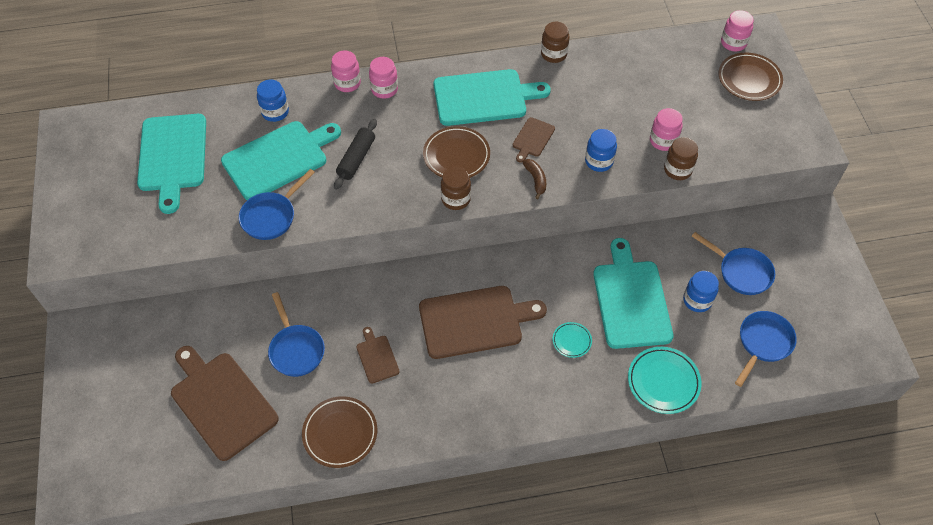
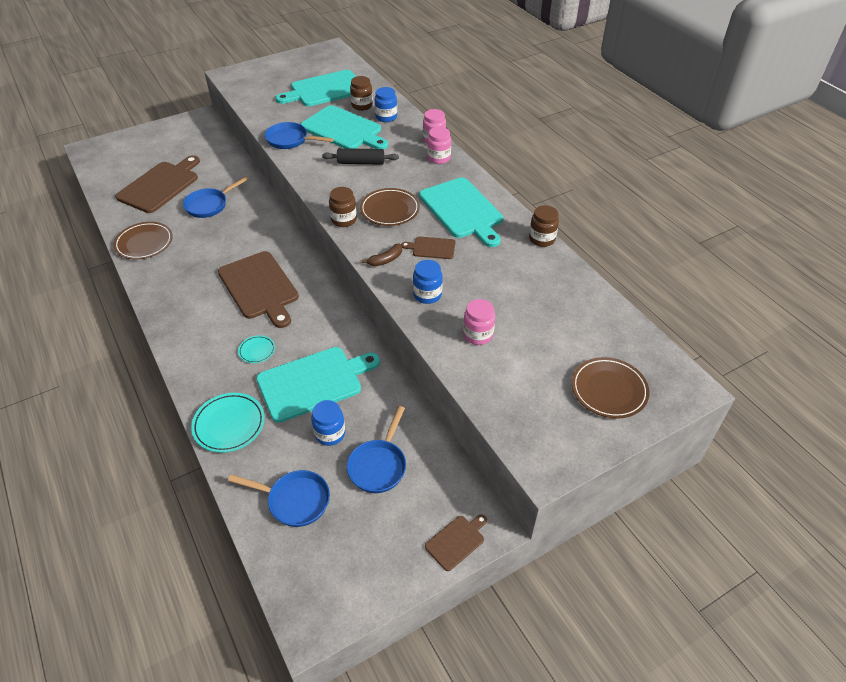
camera: 70 degrees right, 10 degrees down
(377, 357) = (212, 244): brown cutting board -> brown cutting board (456, 541)
(677, 170) = (445, 353): brown jar -> brown jar (362, 106)
(733, 43) = (655, 367): pink jar -> none

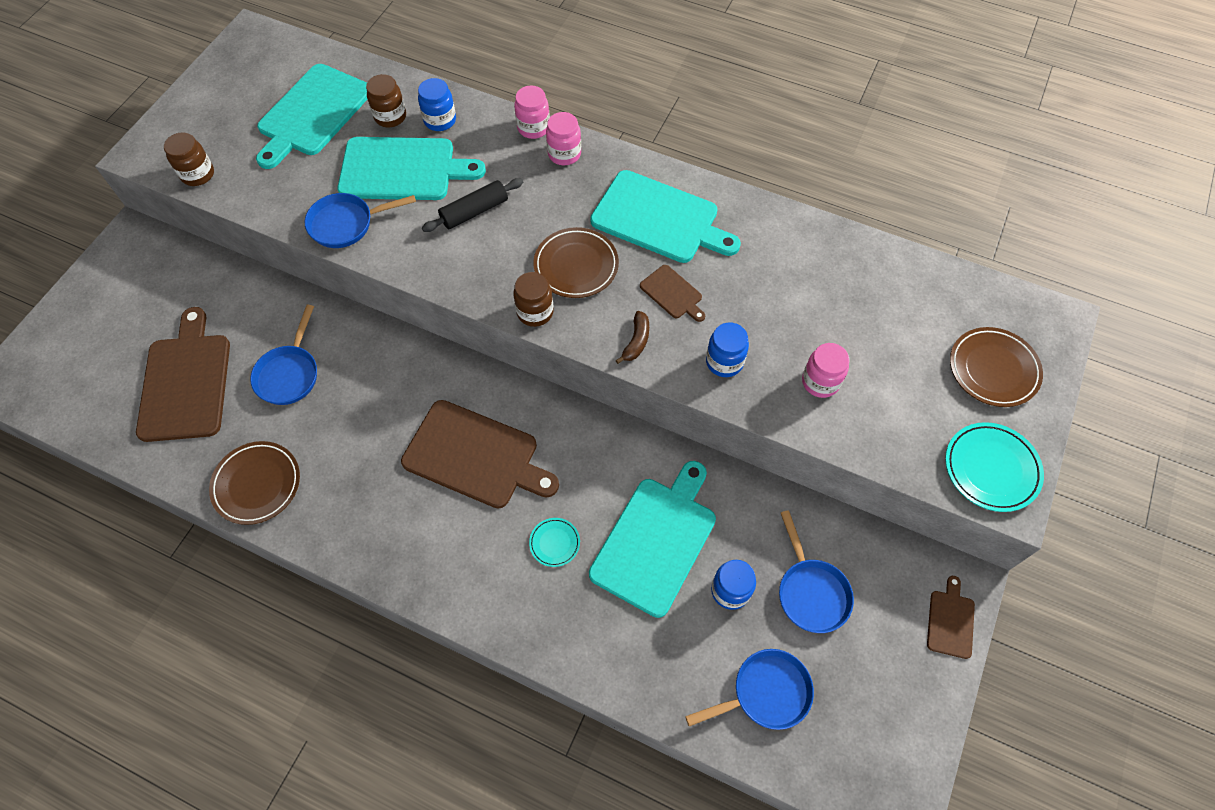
camera: 35 degrees left, 15 degrees up
(229, 424) = (613, 656): turquoise plate -> turquoise plate (991, 469)
(432, 248) = (672, 293): brown cutting board -> brown cutting board turned 105 degrees counterclockwise
(542, 239) = (778, 212): brown jar -> brown jar (198, 174)

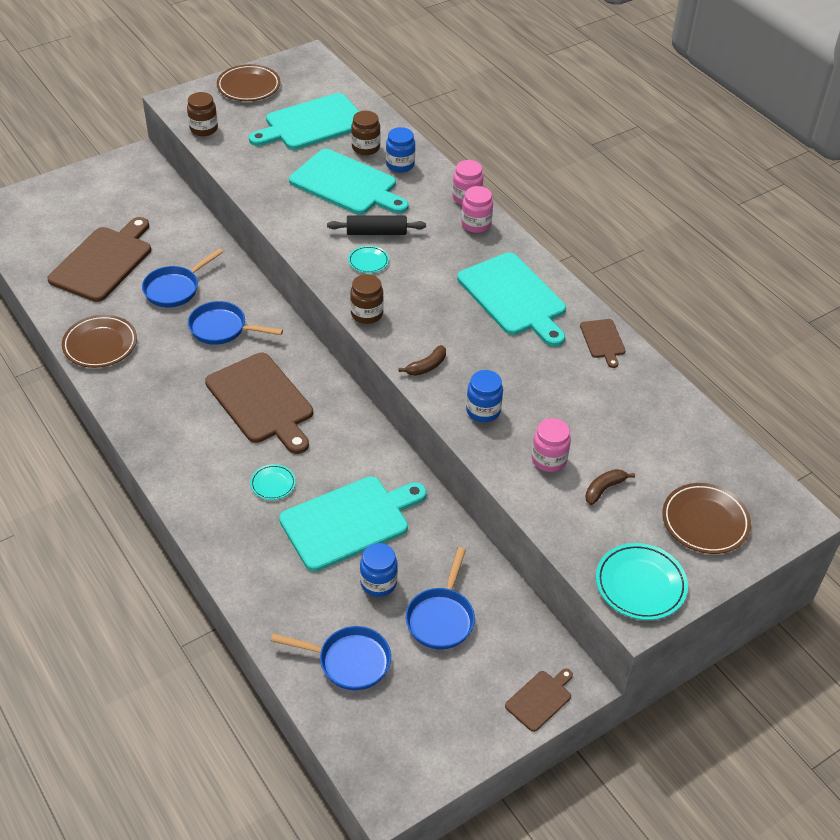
camera: 30 degrees right, 15 degrees down
(346, 224) = (279, 201): blue pan -> blue pan (222, 328)
(491, 250) = (368, 261): none -> turquoise plate
(576, 266) = (422, 299): brown plate -> brown plate (248, 86)
(672, 293) = (481, 349): brown cutting board -> brown cutting board (603, 340)
(889, 385) = (604, 489): none -> brown banana

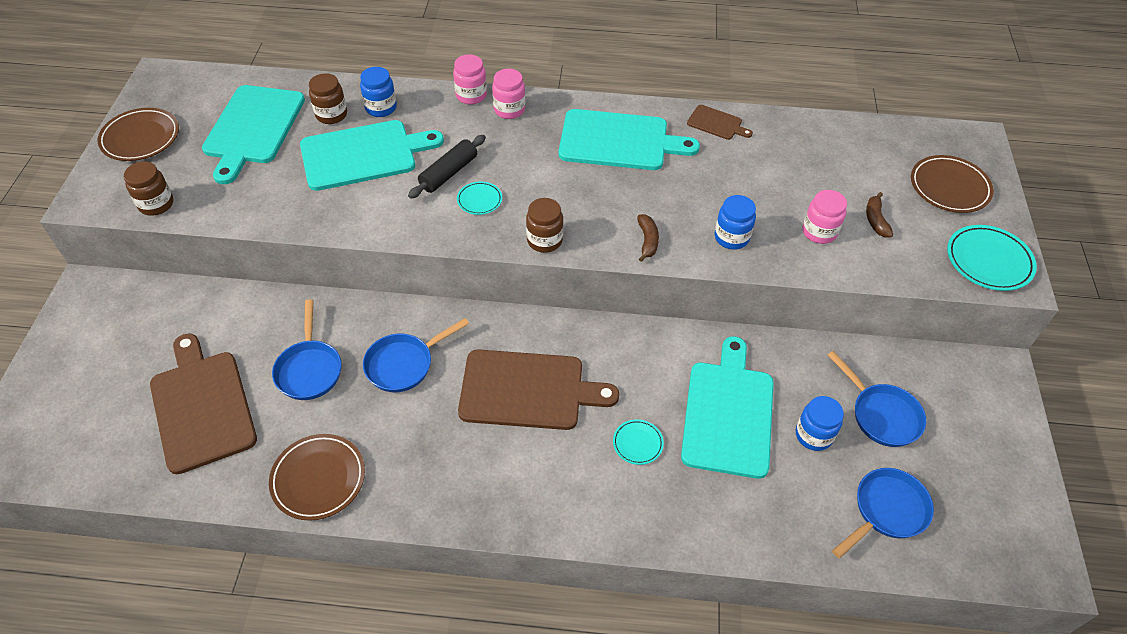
camera: 50 degrees left, 5 degrees up
(540, 699) = (1005, 402): brown cutting board -> none

